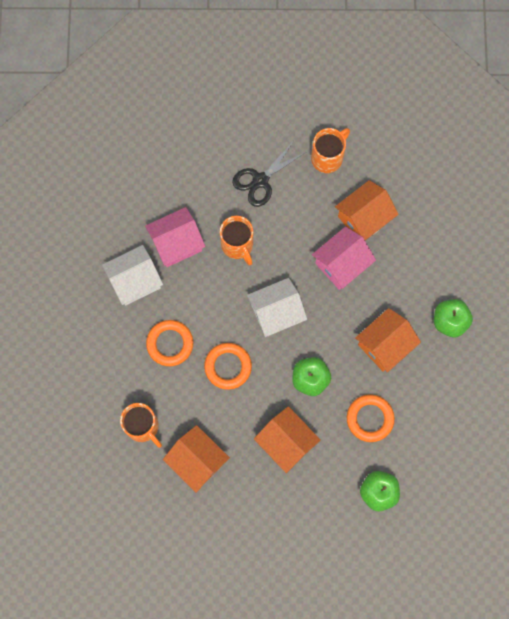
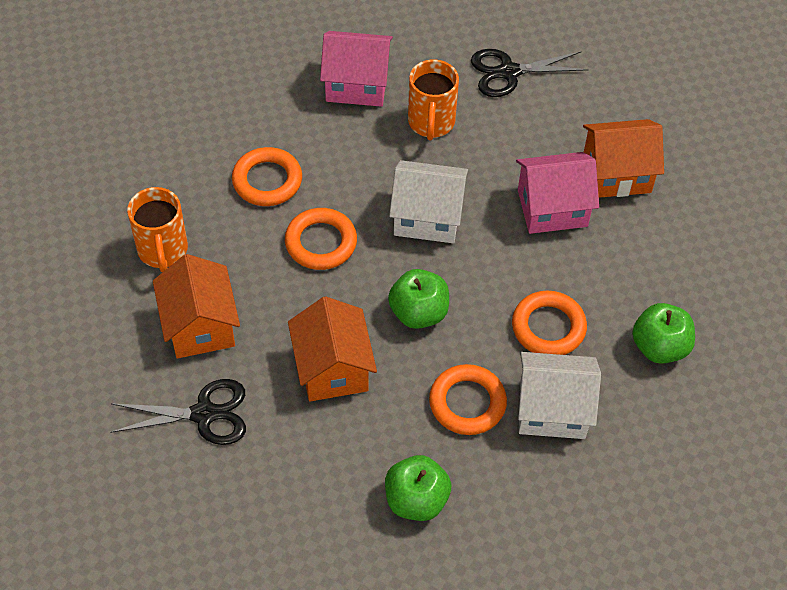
camera: 30 degrees right, 20 degrees down
(135, 281) = (276, 96): white house -> white house (552, 409)
(236, 512) = (204, 414): none -> black scissors
(328, 157) = (612, 90): orange mug -> none
(384, 345) = (548, 327): orange house -> orange ring

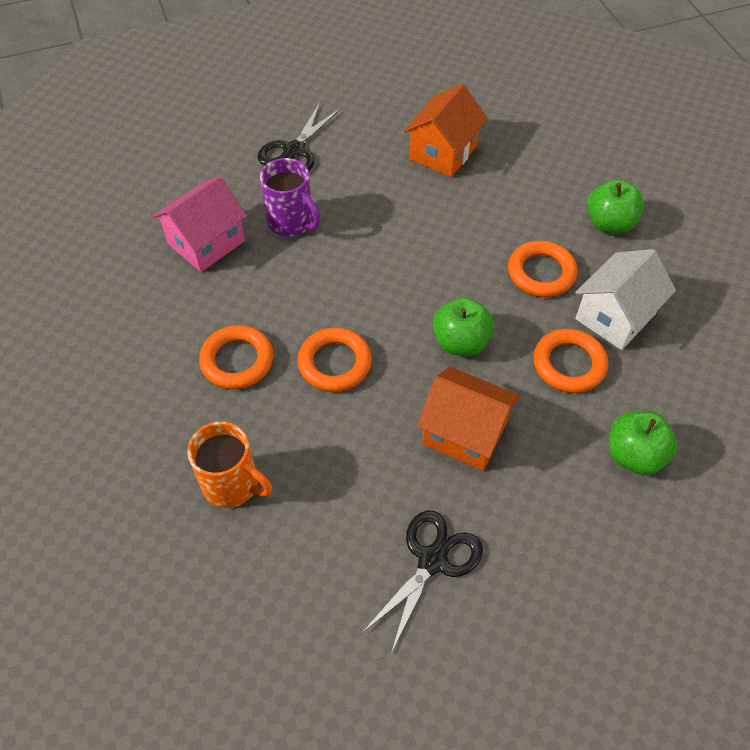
camera: 50 degrees left, 0 degrees up
(200, 326) = (338, 505): orange house -> none
(427, 217) = (376, 280): white house -> none
(431, 123) = (291, 222): orange mug -> purple mug
(552, 208) = (439, 204): pink house -> none

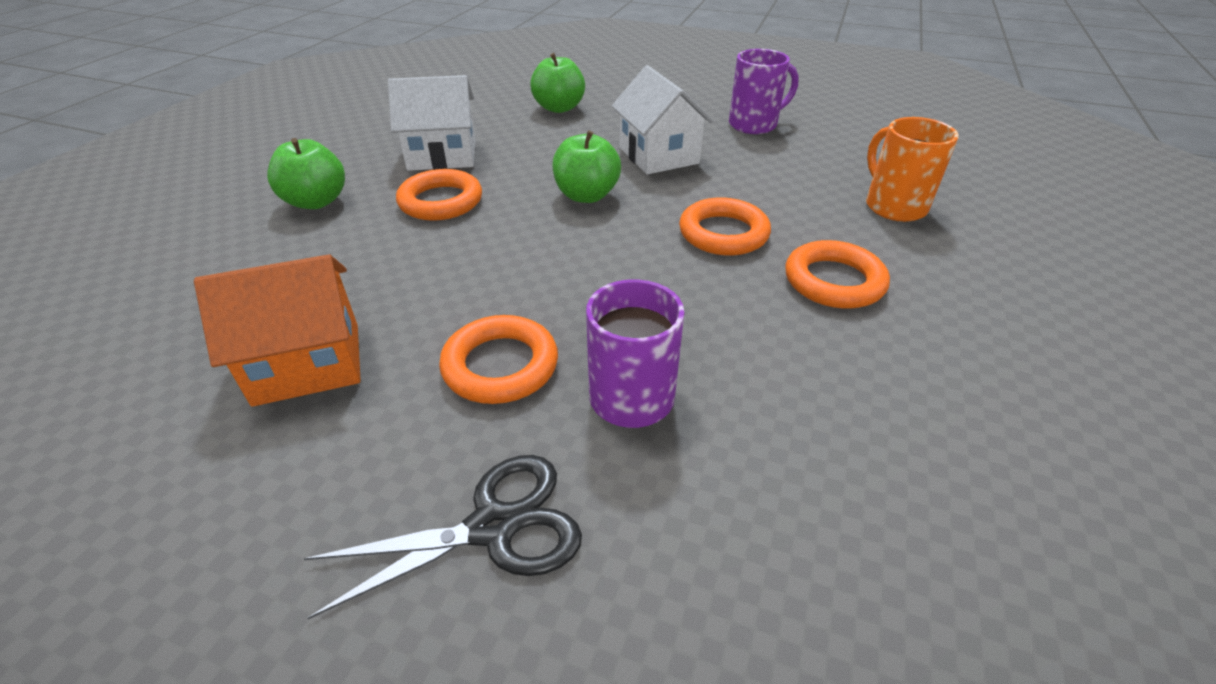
camera: 140 degrees left, 15 degrees down
(206, 242) = (792, 442): pink house -> none
(432, 560) = (754, 125): black scissors -> purple mug
(464, 433) = (658, 155): orange house -> white house
(569, 364) = (524, 151): orange ring -> orange ring (500, 365)

